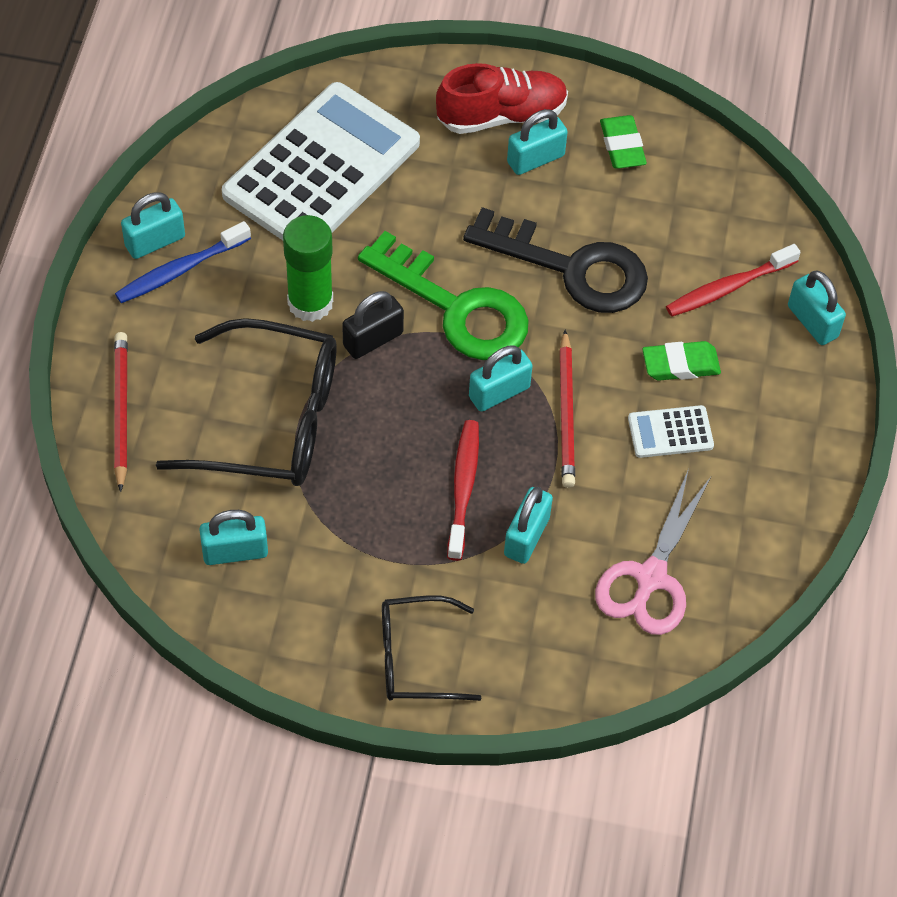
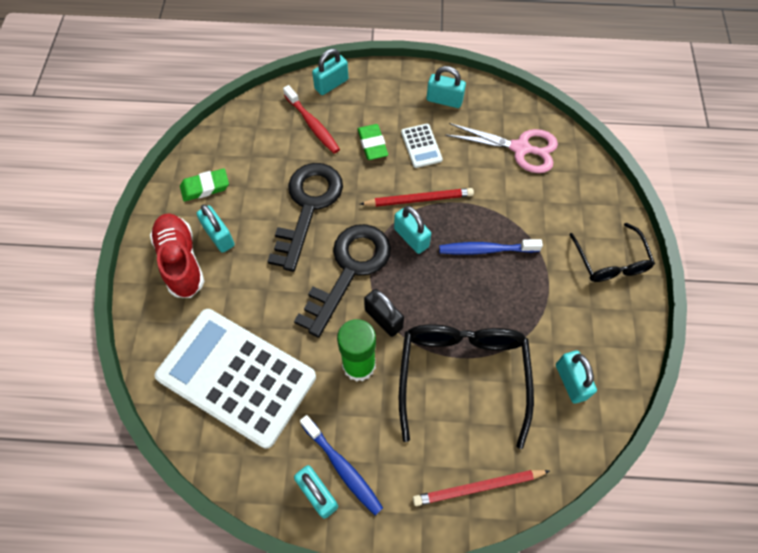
camera: 95 degrees left, 5 degrees up
(456, 307) = (349, 270): green key -> black key
(463, 487) = (486, 250): red toothbrush -> blue toothbrush
(526, 536) = (511, 212): turquoise padlock -> turquoise padlock (444, 100)

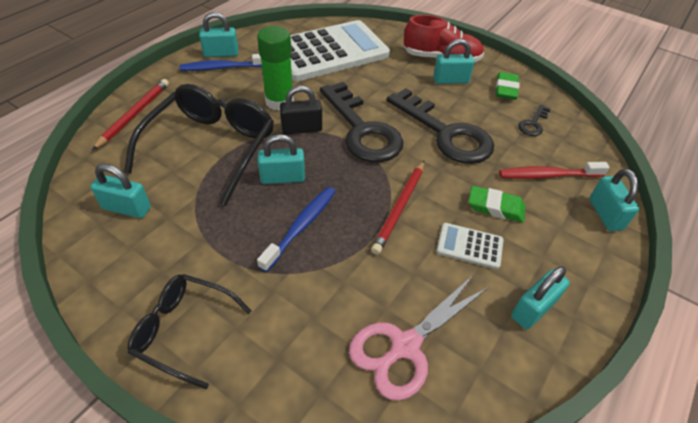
camera: 120 degrees right, 15 degrees down
(249, 151) = (533, 124): none -> black key
(411, 237) = (361, 181): turquoise padlock -> turquoise padlock (283, 178)
(462, 375) = (211, 147): black glasses -> black glasses turned 105 degrees counterclockwise

